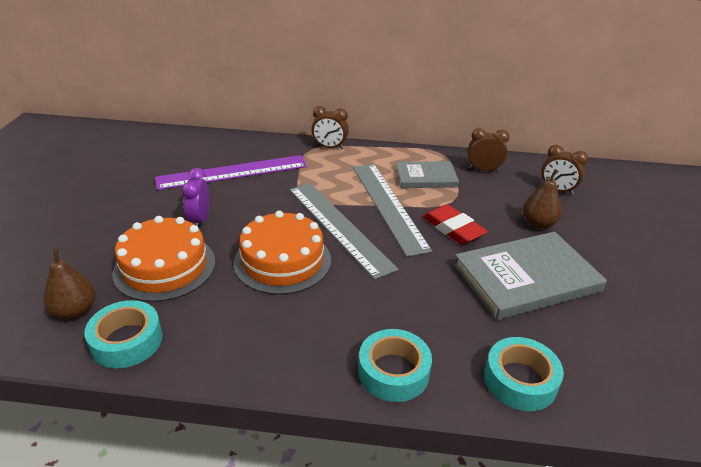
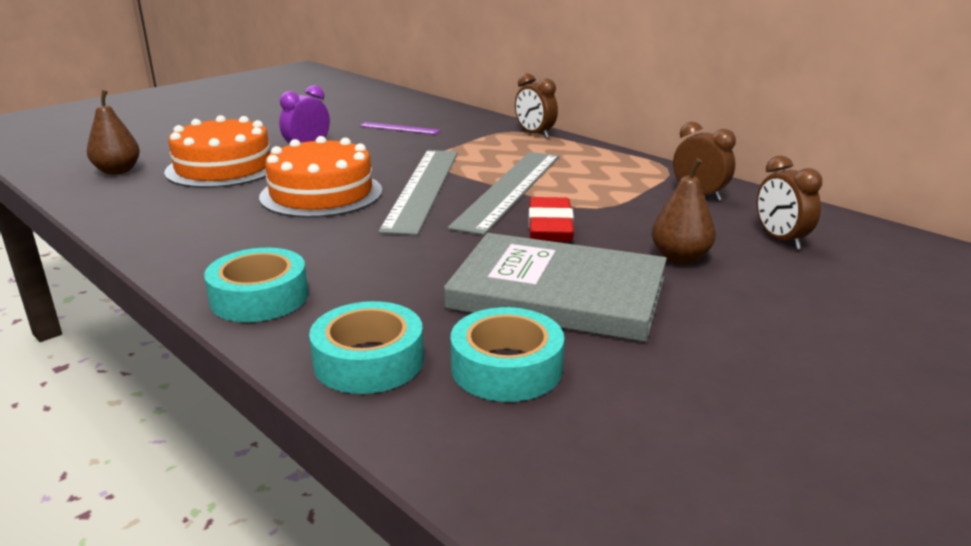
camera: 40 degrees right, 10 degrees down
(127, 341) = (114, 198): turquoise tape -> turquoise tape (506, 368)
(232, 172) = (399, 128): purple ruler -> purple ruler, size x0.46
(426, 177) = (604, 181): grey book -> none

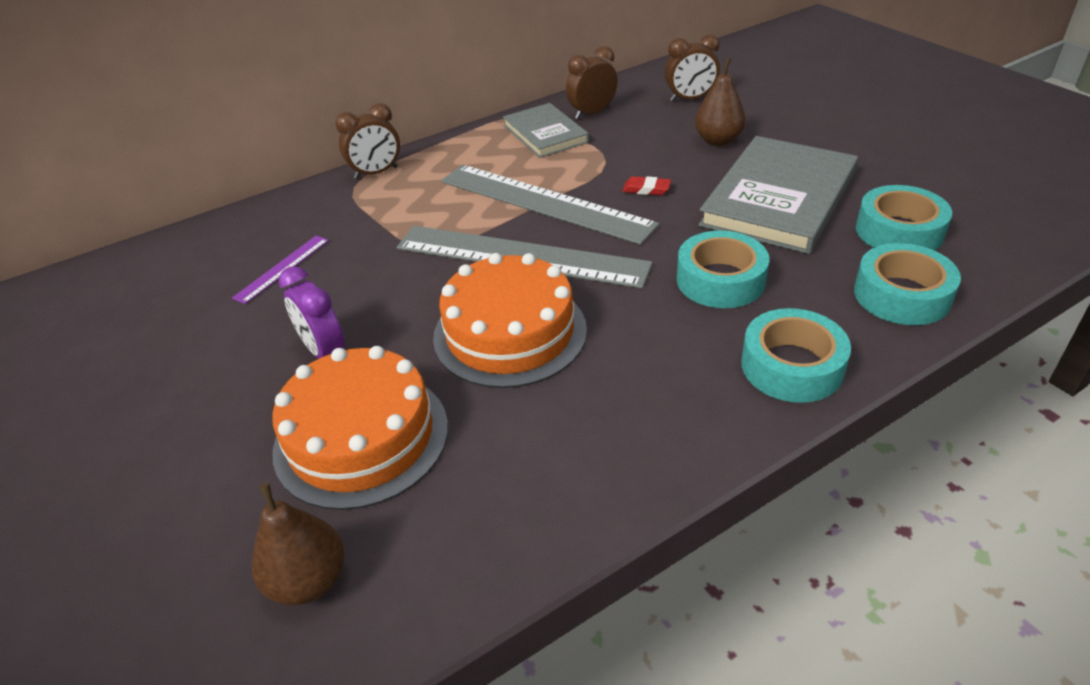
camera: 75 degrees left, 15 degrees up
(393, 265) = (720, 280): none -> turquoise tape
(550, 227) = (646, 189): red eraser -> red eraser, size x0.50
(639, 180) = (545, 133): none -> grey book

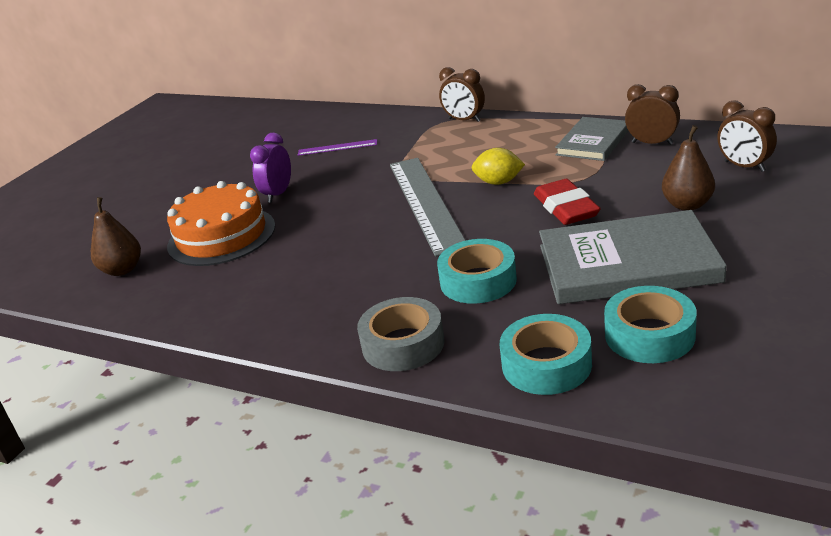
camera: 60 degrees right, 10 degrees down
(510, 333) = (343, 235): orange cake -> none
(544, 202) = (498, 182): grey ruler -> yellow lemon
(646, 189) = (566, 208): red eraser -> red eraser, size x1.99
(792, 366) = (403, 344): turquoise tape -> grey tape

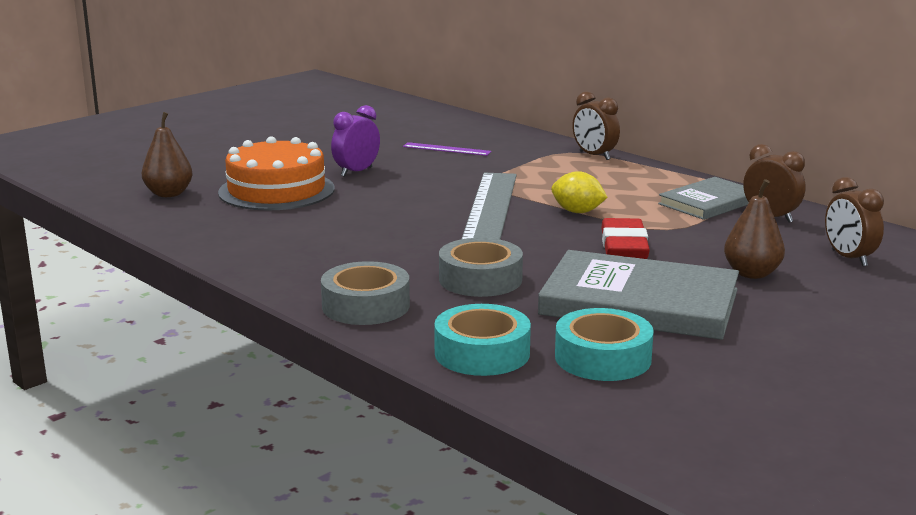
camera: 15 degrees right, 10 degrees down
(478, 281) = (480, 279): turquoise tape -> grey tape

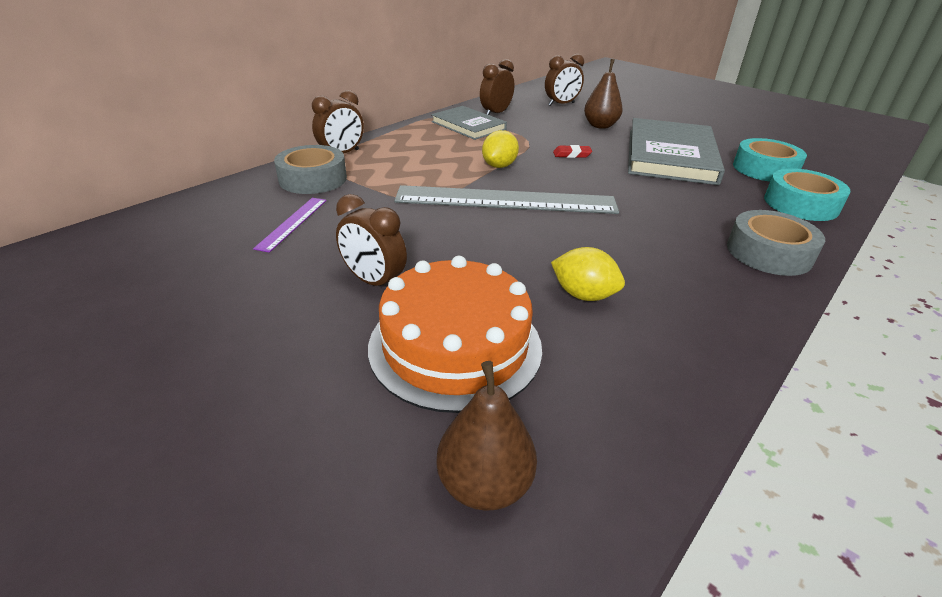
camera: 95 degrees left, 15 degrees up
(319, 226) = (583, 295): none -> yellow lemon
(356, 172) = (374, 282): purple clock -> brown clock
(480, 279) = (671, 204): grey tape -> grey tape (313, 179)
(624, 247) = (572, 154): red eraser -> red eraser, size x0.50

